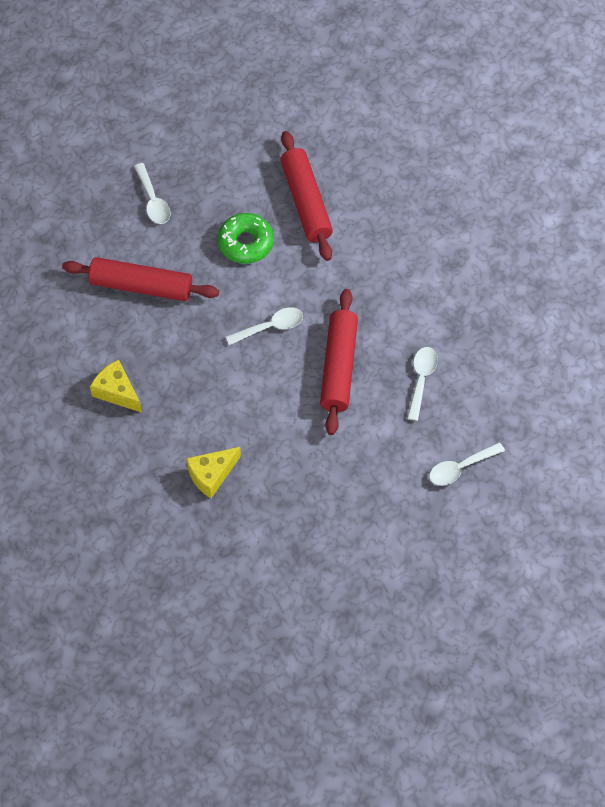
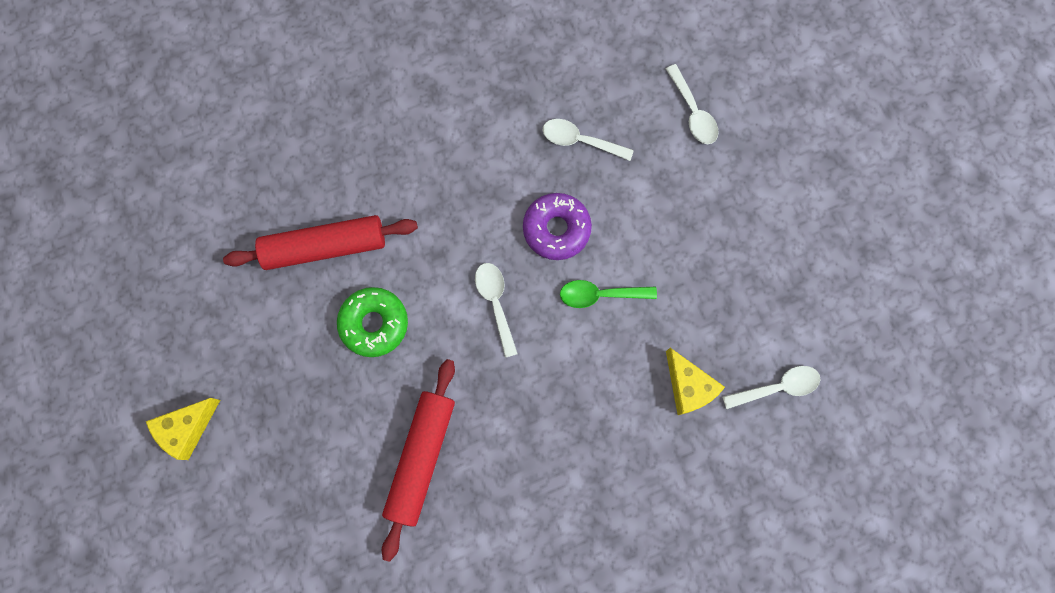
camera: 85 degrees left, 15 degrees up
(117, 391) = (569, 496): yellow cheese -> yellow cheese (187, 428)
(153, 200) = (295, 436): white spoon -> white spoon (777, 387)
(285, 404) = (600, 295): none -> green spoon
(339, 367) = (556, 229): red rolling pin -> purple donut

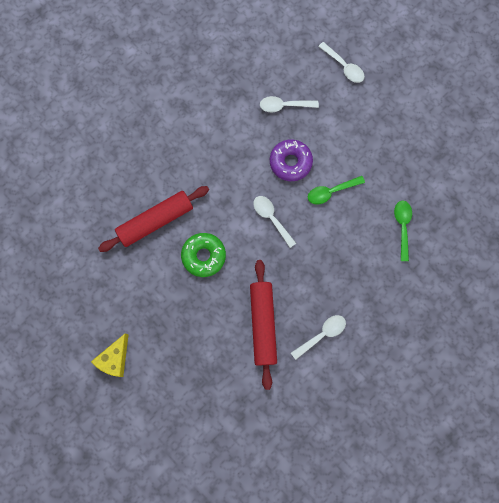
camera: 20 degrees left, 0 degrees up
(688, 387) = (402, 227): yellow cheese -> green spoon
(777, 387) = (453, 209): white spoon -> white spoon (322, 334)

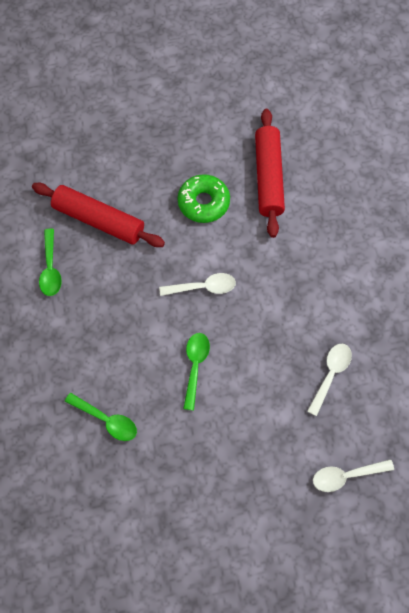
camera: 120 degrees right, 10 degrees down
(115, 358) = (153, 83): yellow cheese -> none
(290, 162) = (256, 342): purple donut -> none
(322, 334) = (50, 268): white spoon -> green spoon

